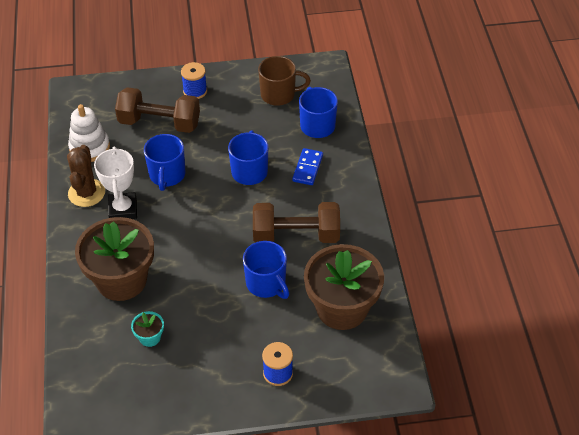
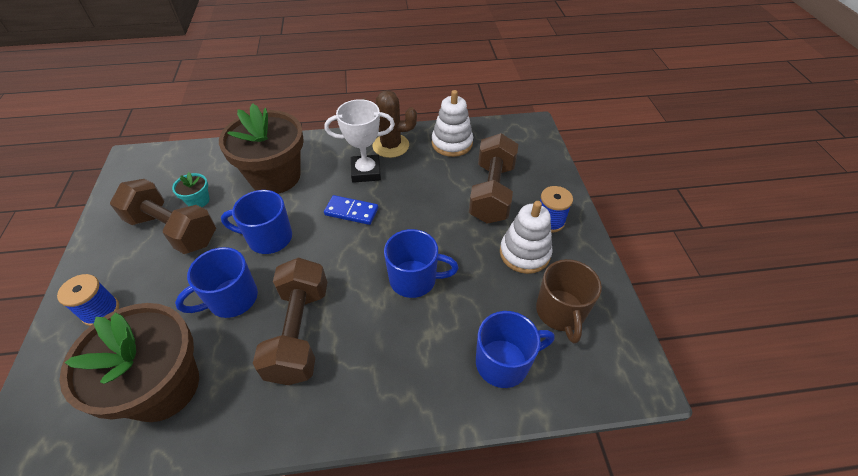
camera: 90 degrees right, 0 degrees up
(167, 175) = (411, 202): blue mug -> blue mug (268, 238)
(188, 347) = (173, 230): none -> brown dumbbell
(227, 108) = (524, 253): none -> white stacking toy
(307, 168) = (418, 348): blue domino -> blue domino (351, 211)

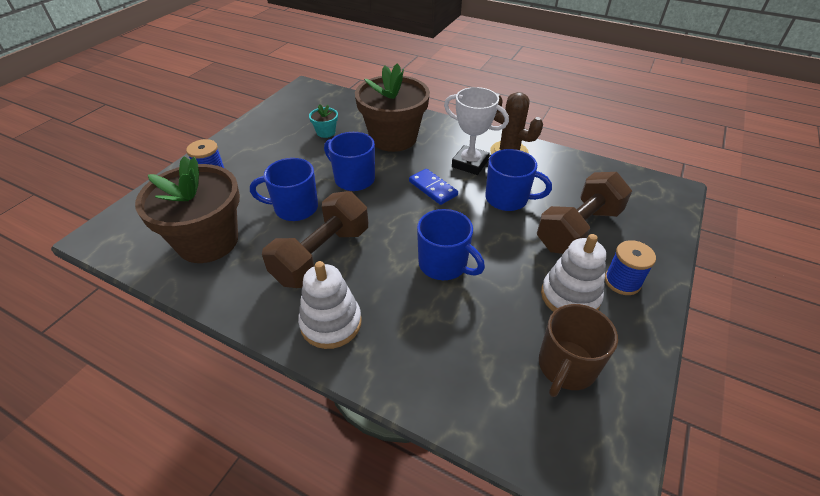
camera: 35 degrees right, 5 degrees down
(173, 230) = (294, 145): brown dumbbell -> none
(452, 143) = (570, 172): white stacking toy -> white stacking toy (331, 323)
(504, 363) = (471, 376): blue mug -> blue mug (508, 199)

